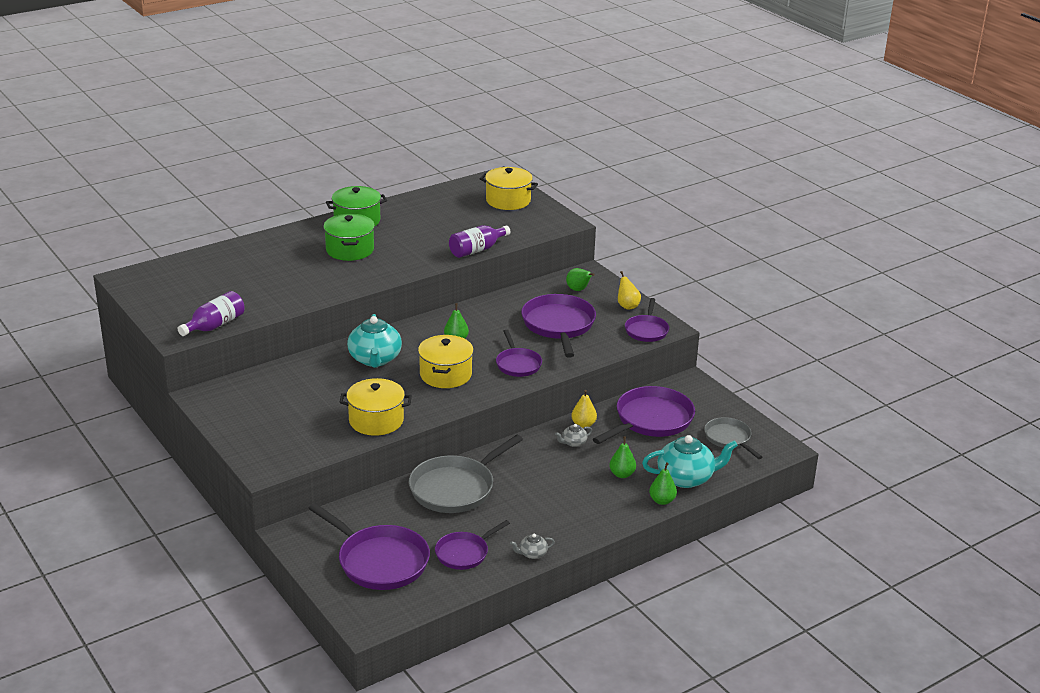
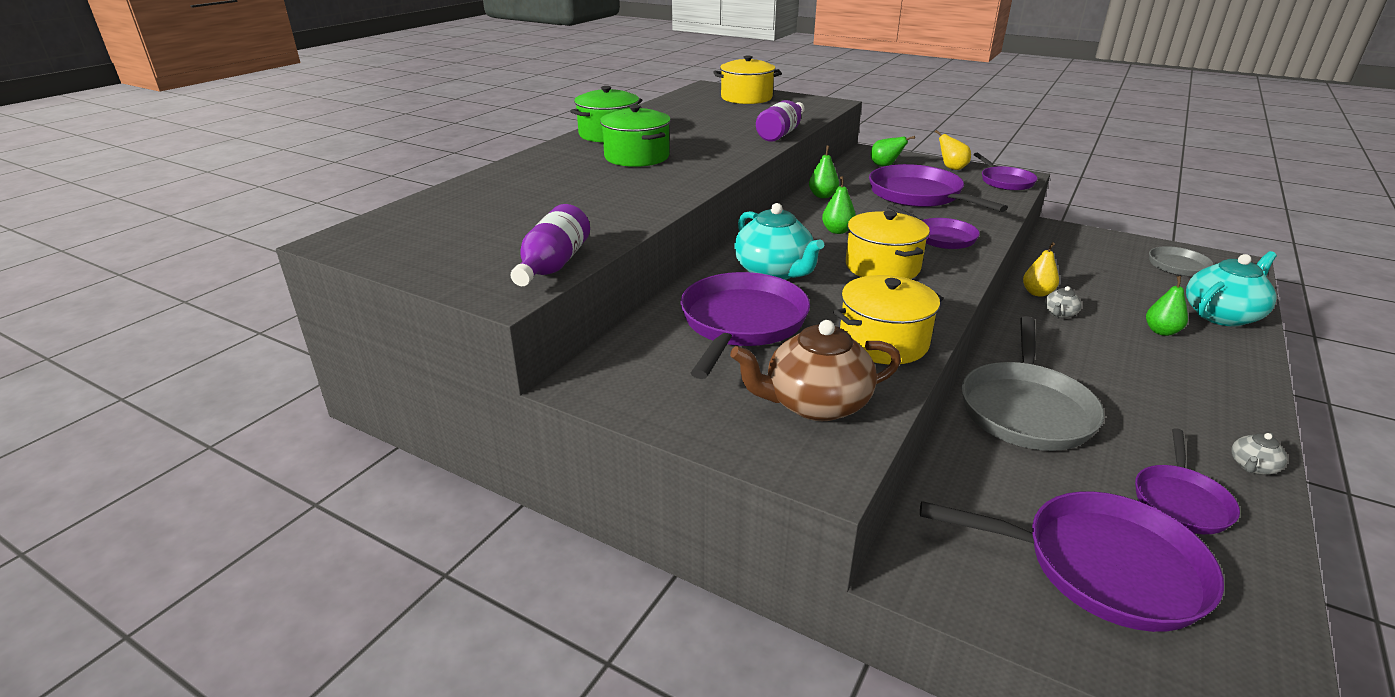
camera: 25 degrees left, 0 degrees up
(297, 440) = (815, 404): none -> brown teapot
(651, 420) = (1088, 271): purple pan -> purple pan (741, 323)
(662, 501) = (1247, 346): green pear -> green pear (822, 196)

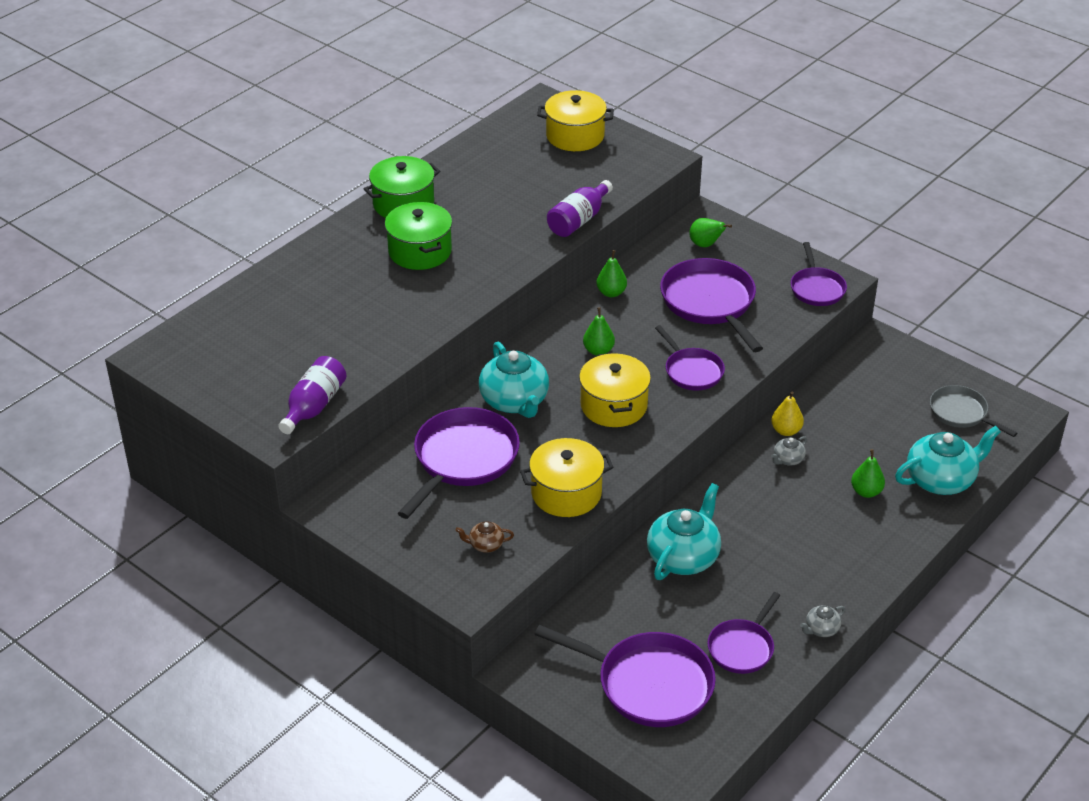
camera: 10 degrees right, 10 degrees up
(815, 404) = (485, 545): brown teapot -> brown teapot, size x0.46
(951, 168) = (775, 257): yellow pear -> none
(1025, 409) = (683, 557): grey pan -> turquoise teapot

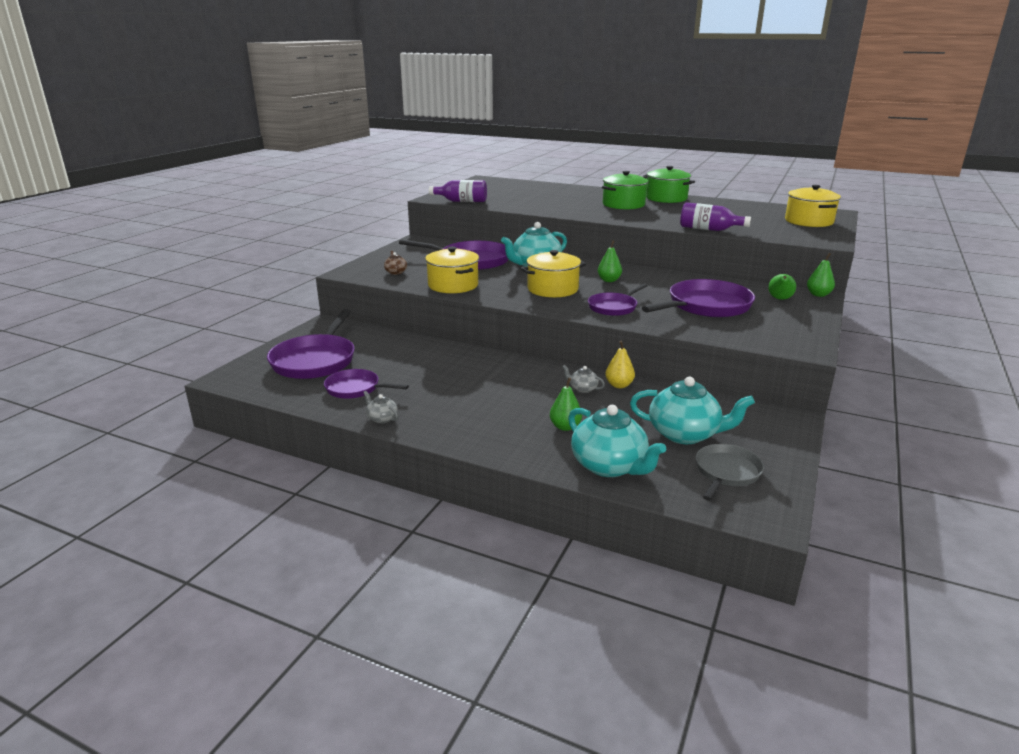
camera: 75 degrees right, 15 degrees down
(611, 293) = (679, 278): green pear -> green pear (818, 295)
(683, 557) = (446, 360): turquoise teapot -> turquoise teapot (685, 434)
(816, 288) = (779, 341): purple pan -> none

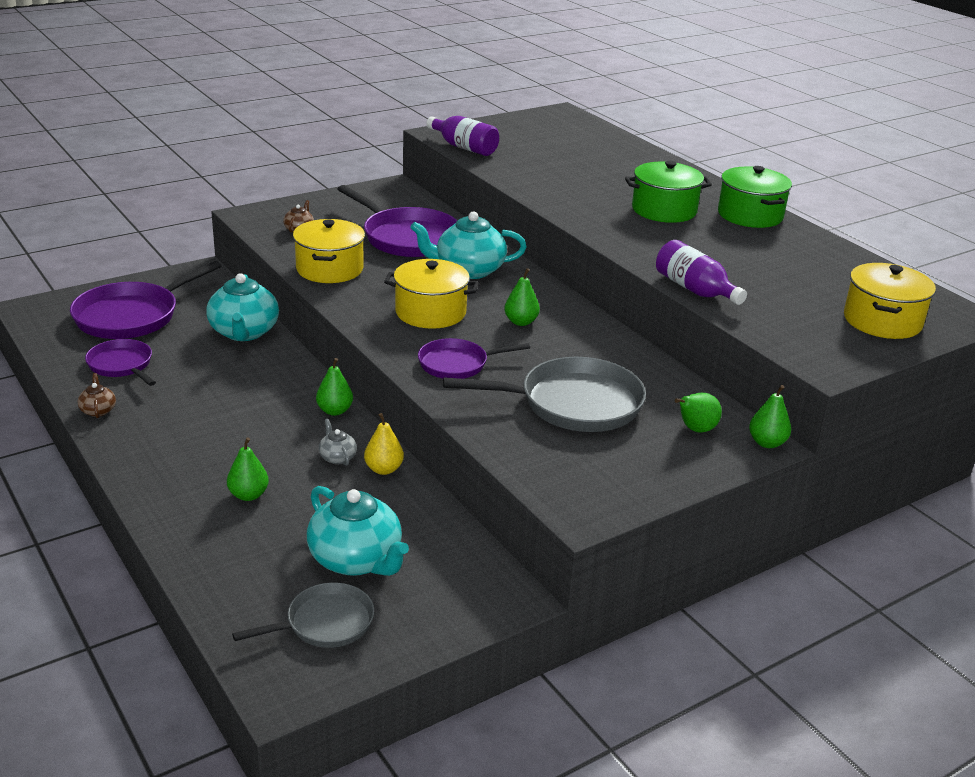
camera: 30 degrees right, 5 degrees up
(382, 418) = (98, 410): grey teapot -> brown teapot
(540, 367) = (334, 411): none -> green pear
(610, 466) = (222, 559): turquoise teapot -> turquoise teapot (244, 332)
(706, 306) = (573, 404): purple pan -> grey pan

